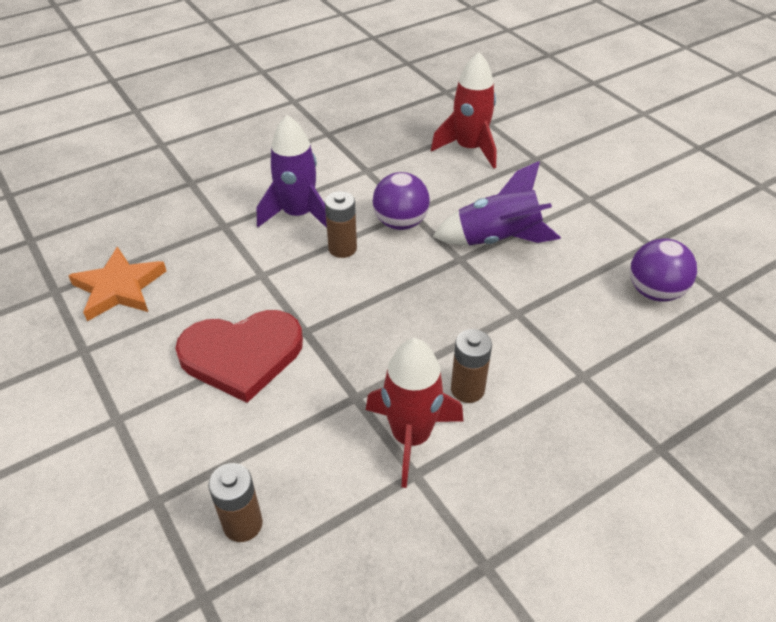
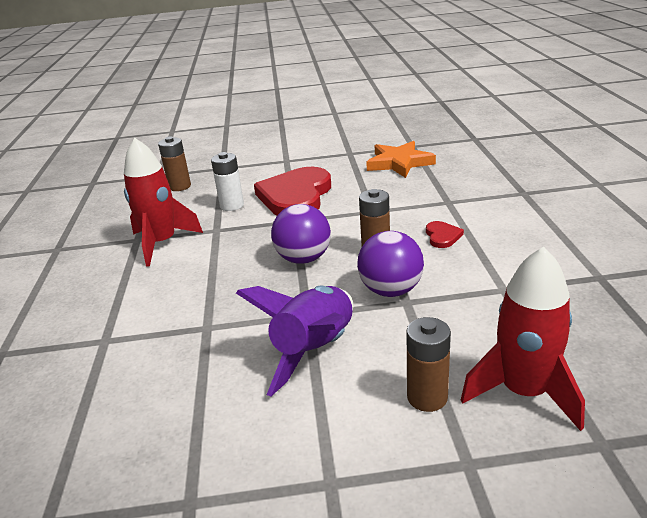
camera: 120 degrees right, 15 degrees down
(288, 413) = (232, 205): none -> white battery
(298, 214) = (442, 236): purple rocket -> red heart
(467, 389) = (166, 275): brown battery -> brown battery (427, 397)
(654, 292) = (121, 452): purple ball -> purple ball (303, 259)

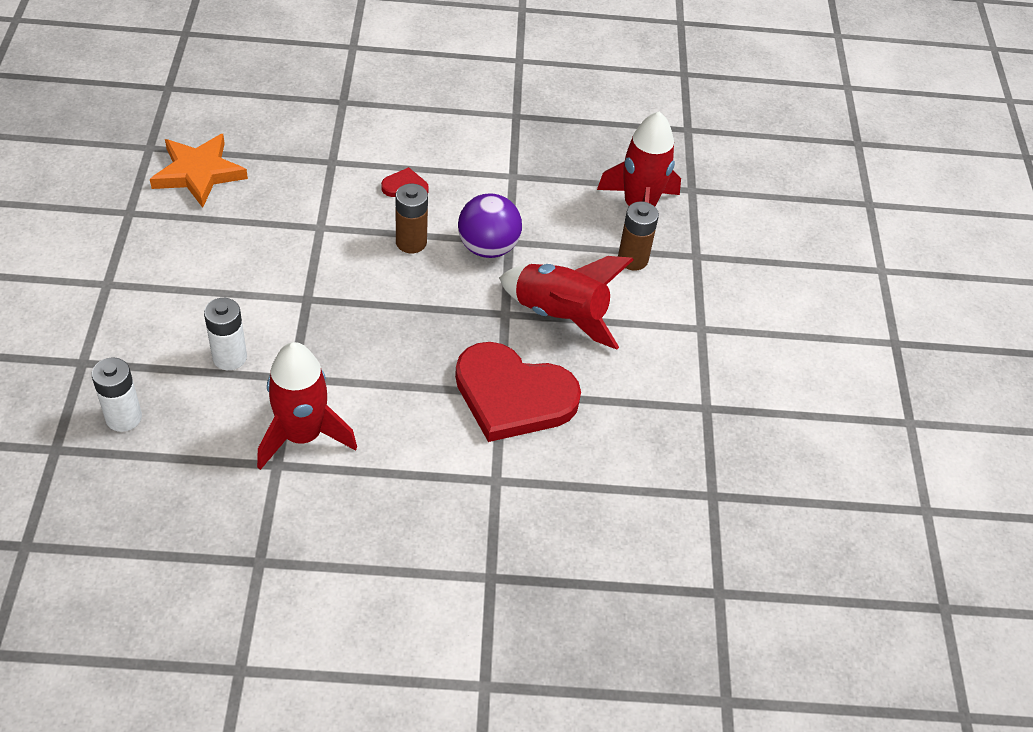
camera: 90 degrees left, 20 degrees up
(180, 186) = (123, 417): brown battery -> white battery
(295, 196) = (239, 289): red heart -> red heart (513, 395)
(303, 259) = (402, 302): purple ball -> none
(315, 350) = (560, 315): purple rocket -> red rocket

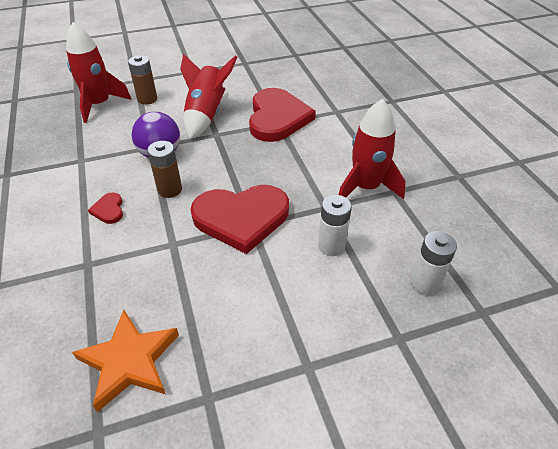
camera: 105 degrees left, 5 degrees down
(323, 292) = (241, 218): none -> red heart

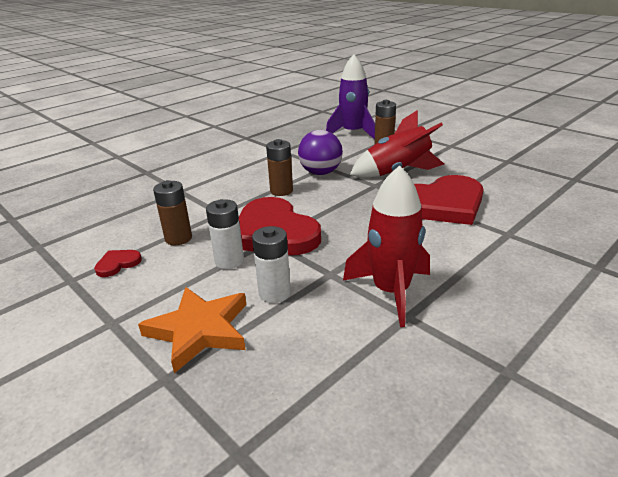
camera: 65 degrees right, 15 degrees down
(99, 104) = (353, 133): red rocket -> purple rocket
(109, 210) = (239, 178): red heart -> red heart (117, 264)
(129, 361) = (97, 237): orange star -> orange star (199, 330)
(196, 288) = (178, 238): none -> brown battery
(424, 283) = (260, 381): white battery -> white battery (229, 261)

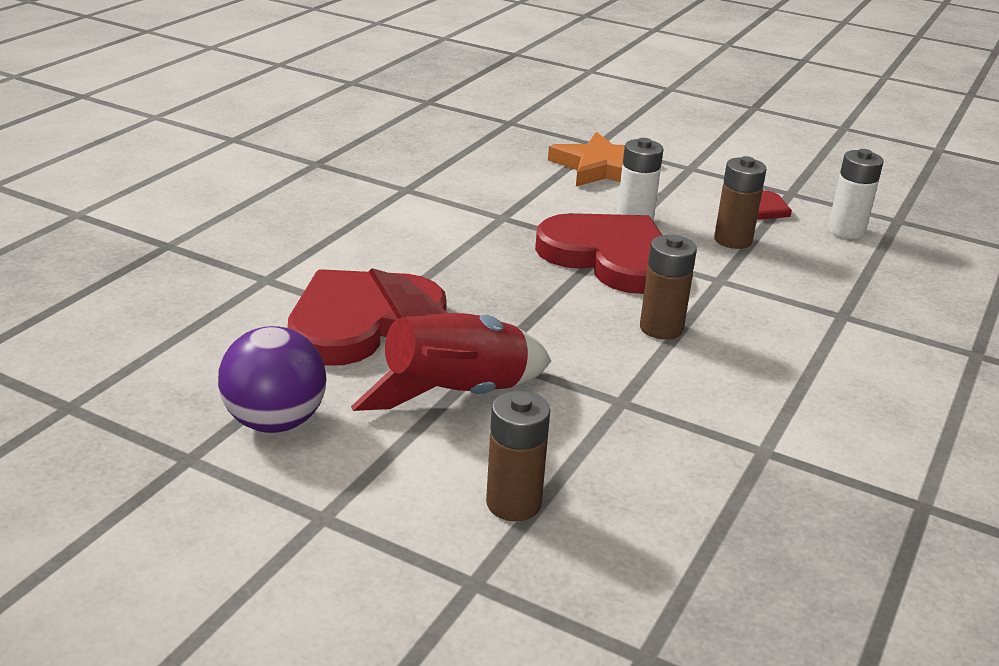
camera: 160 degrees right, 0 degrees up
(274, 293) = (553, 196): white battery -> white battery (846, 231)
(320, 173) = (619, 380): purple ball -> purple ball (275, 422)
(353, 133) = (629, 560): purple rocket -> none
(391, 291) = (427, 205): red rocket -> none

